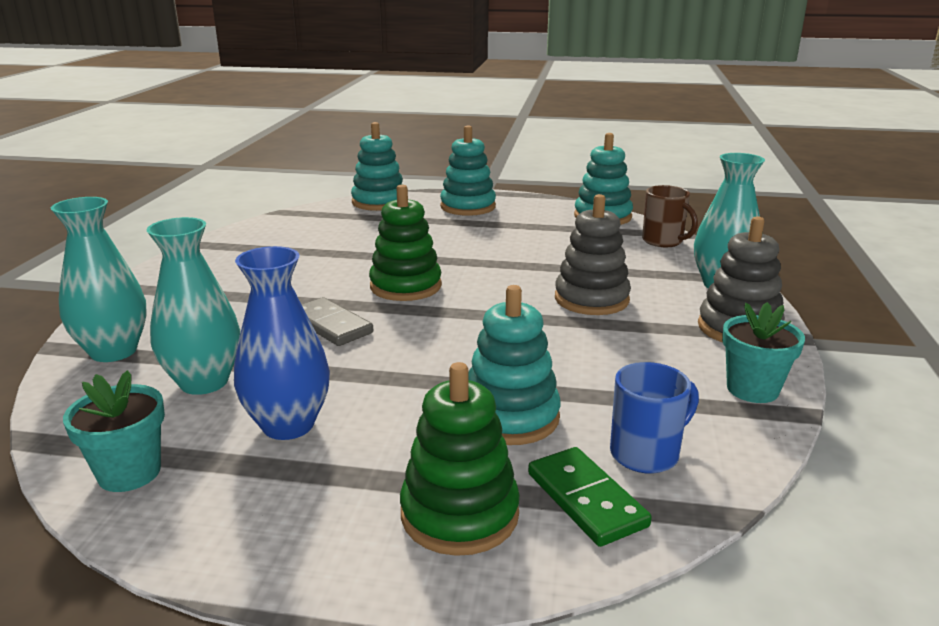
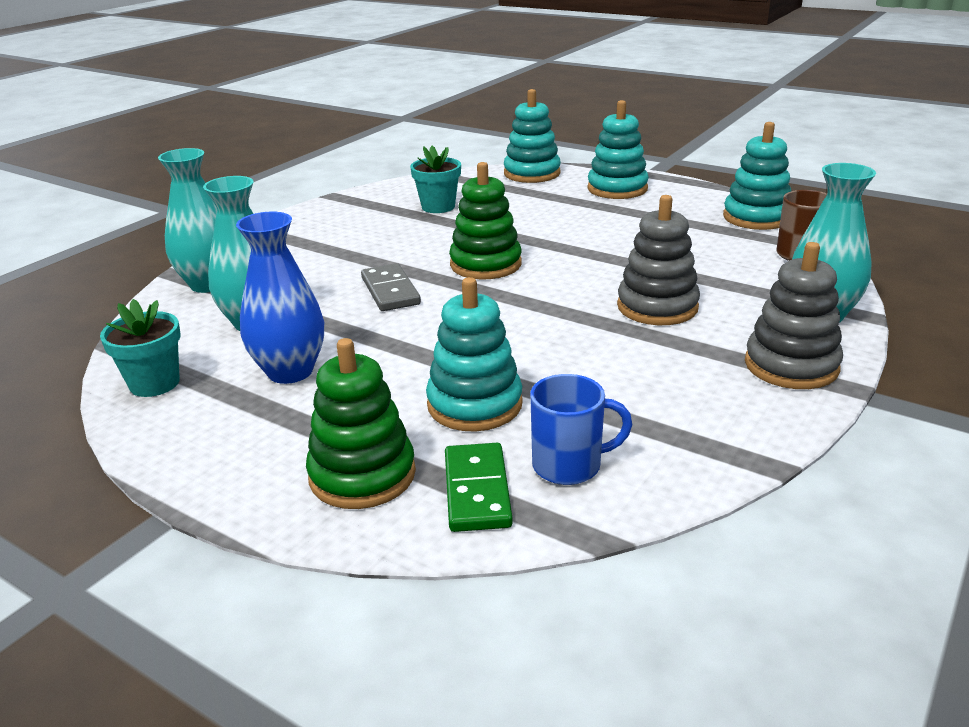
camera: 25 degrees right, 5 degrees up
(752, 389) = (740, 430): turquoise flower pot -> turquoise flower pot (438, 207)

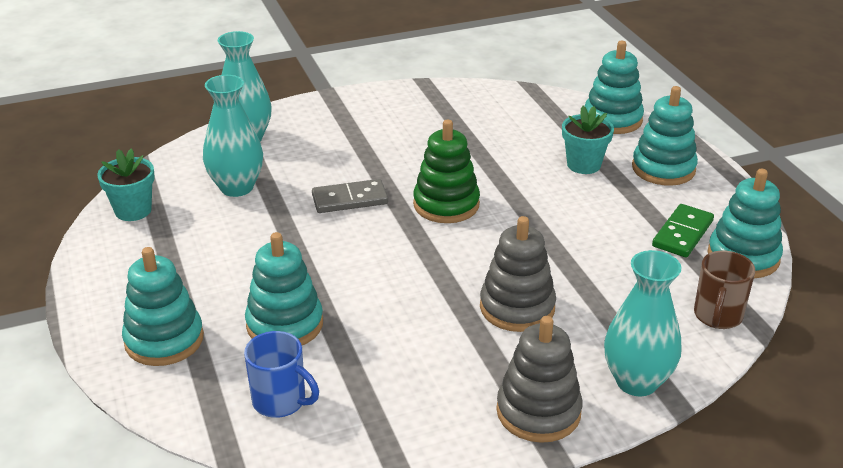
camera: 35 degrees right, 5 degrees up
(290, 371) = (212, 240): blue vase -> none
(362, 475) = (164, 340): green stacking toy -> turquoise stacking toy
(390, 291) = (350, 199): grey domino -> grey domino turned 60 degrees clockwise
(438, 207) = (486, 127): turquoise flower pot -> turquoise flower pot (583, 165)
(477, 491) = (209, 387): green domino -> green domino (683, 234)

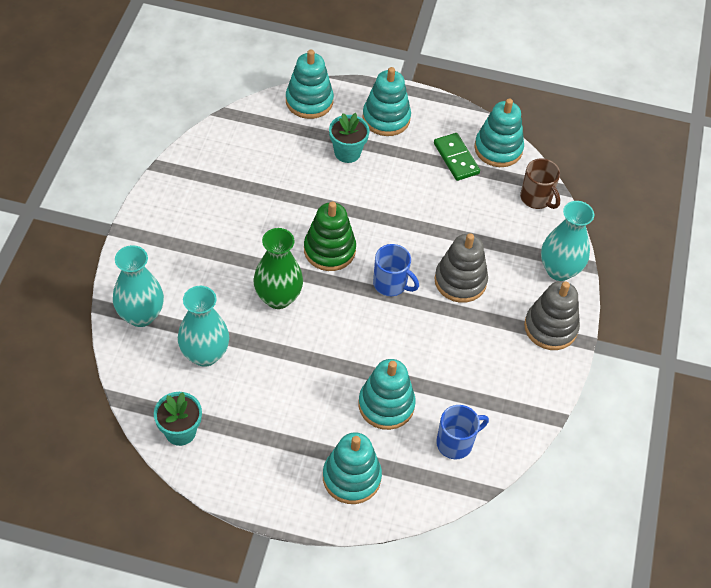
camera: 60 degrees left, 20 degrees up
(350, 199) = (278, 298): grey domino -> green vase
(451, 260) = (391, 284): none -> blue mug

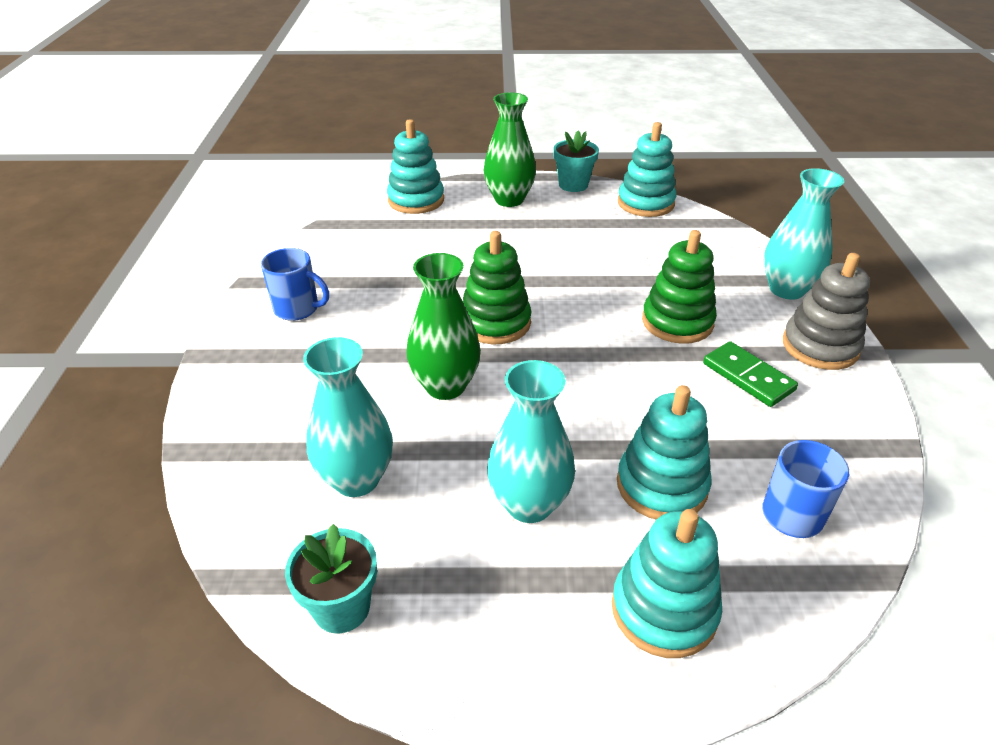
camera: 10 degrees left, 15 degrees down
(141, 315) = (243, 449): turquoise vase -> turquoise vase (529, 504)
(347, 152) = (478, 233): turquoise flower pot -> turquoise flower pot (573, 185)
(386, 118) = (509, 200): turquoise stacking toy -> green vase
(391, 284) = (592, 342): blue mug -> blue mug (298, 309)
(456, 158) = (605, 217): green domino -> green domino (748, 377)
(460, 281) = (677, 322): grey stacking toy -> green stacking toy
(536, 198) = (714, 234): brown mug -> none

